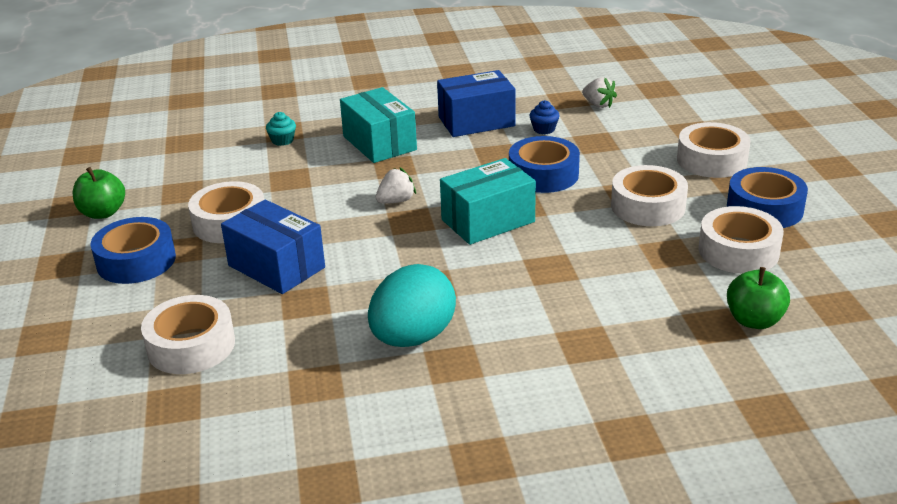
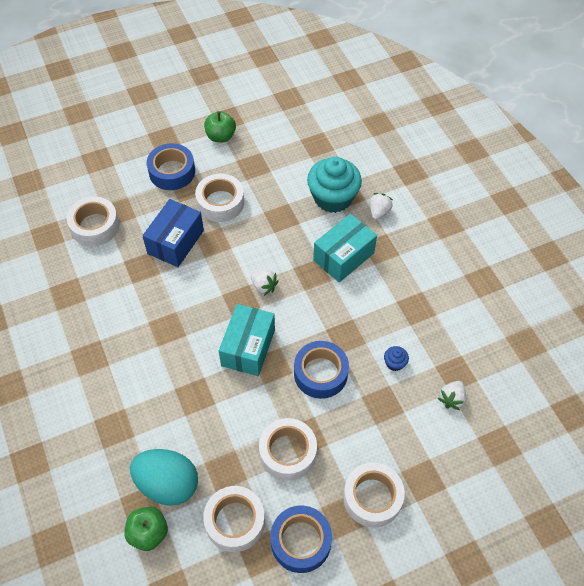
camera: 75 degrees right, 25 degrees up
(282, 140) = (333, 198): turquoise cupcake -> turquoise cupcake, size x2.44
(325, 115) = (379, 212): none -> white strawberry
(413, 337) = (111, 331): turquoise egg -> turquoise egg (168, 484)
(476, 121) = (395, 313): blue box -> none
(488, 221) = (248, 347): turquoise box -> turquoise box turned 60 degrees clockwise

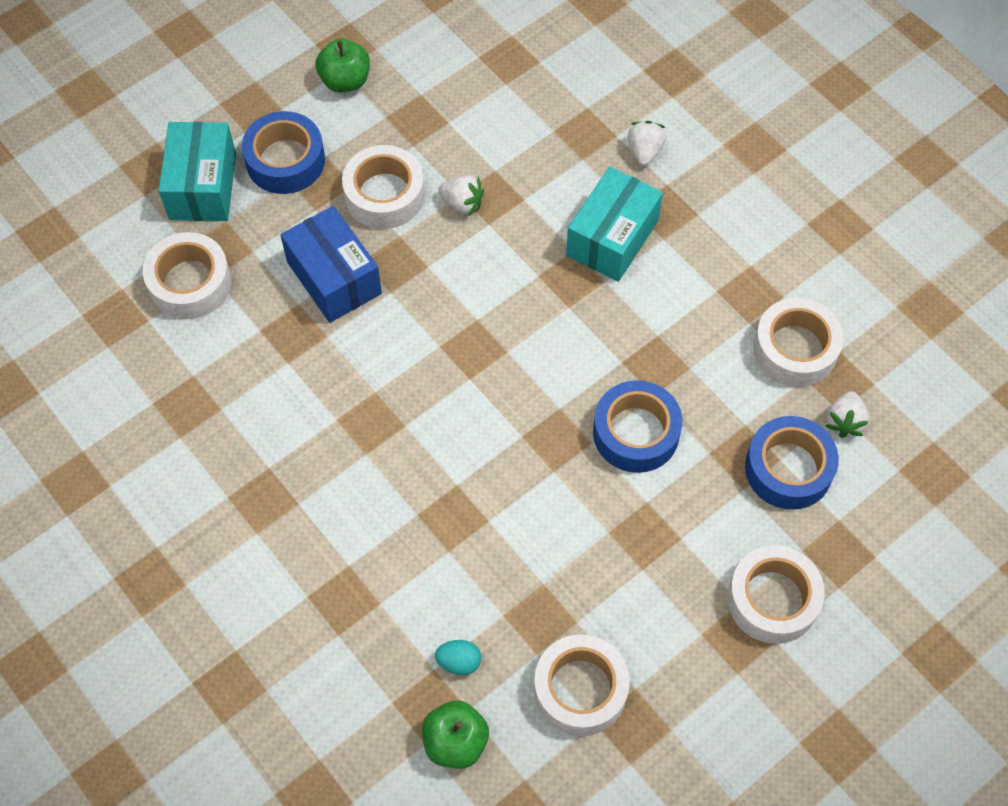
camera: 15 degrees left, 5 degrees up
(168, 484) = (459, 662): turquoise egg -> turquoise egg, size x0.42
(175, 242) = (334, 278): blue box -> blue box turned 45 degrees counterclockwise
(248, 347) = (510, 421): turquoise box -> turquoise box (202, 186)
(264, 286) = (502, 317): white strawberry -> white strawberry (462, 203)
(288, 452) = (625, 566): white tape -> white tape (795, 349)
(300, 541) = (688, 692): blue tape -> blue tape (788, 469)
(333, 198) = (564, 144): turquoise cupcake -> none
(394, 363) = (743, 388): blue cupcake -> none

